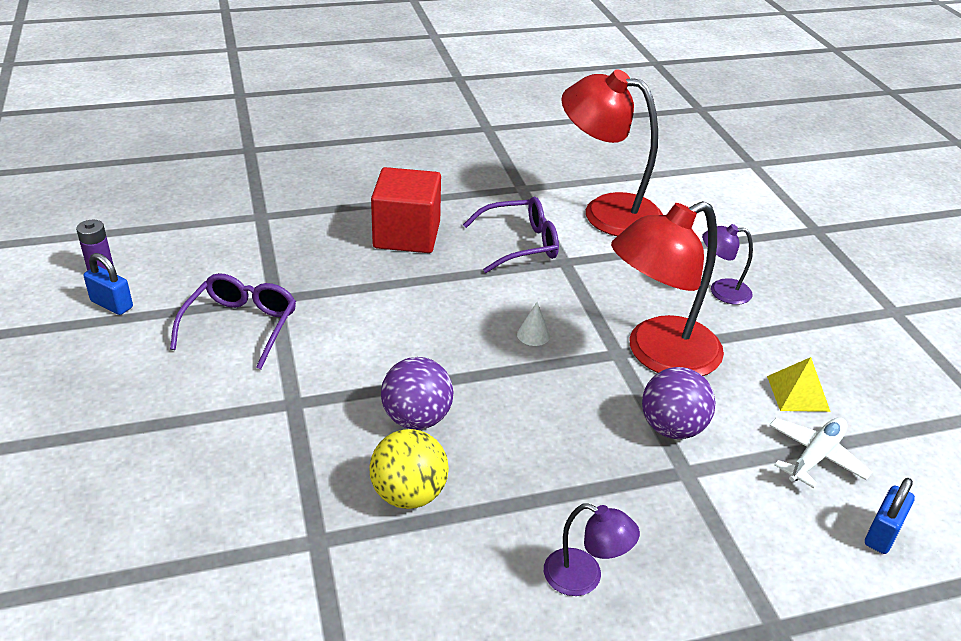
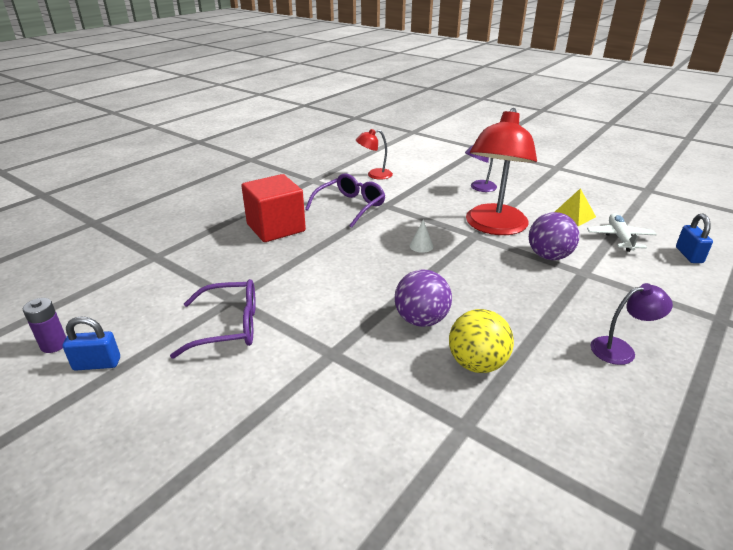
camera: 35 degrees left, 5 degrees down
(241, 326) = (229, 327): purple glasses -> purple glasses turned 105 degrees clockwise
(607, 212) = (374, 175): red lamp -> red lamp, size x0.48

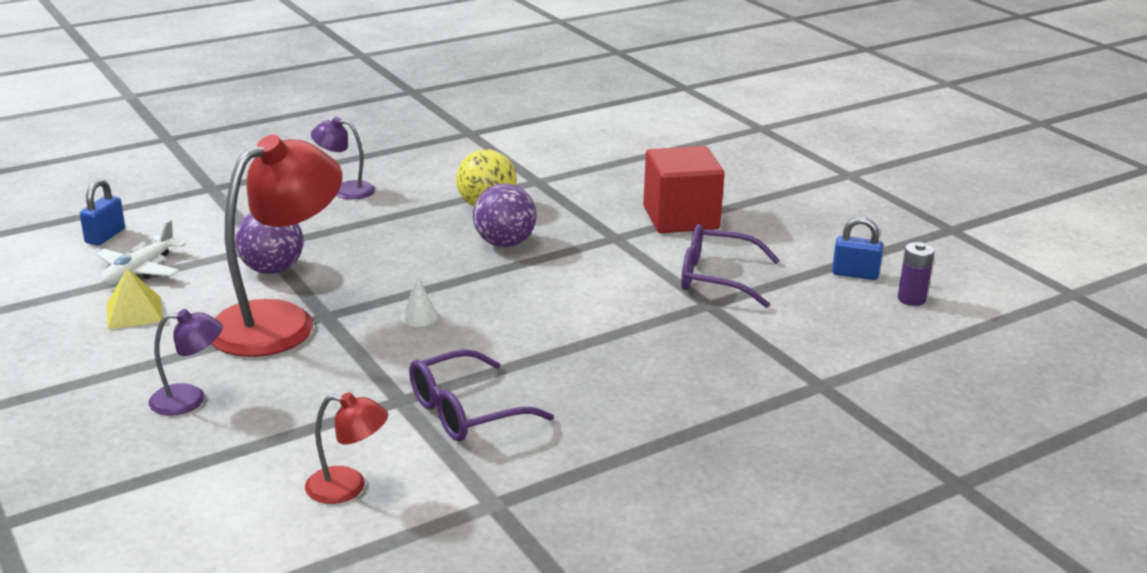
camera: 160 degrees left, 5 degrees down
(276, 228) = (620, 395): red cube -> red cube (681, 218)

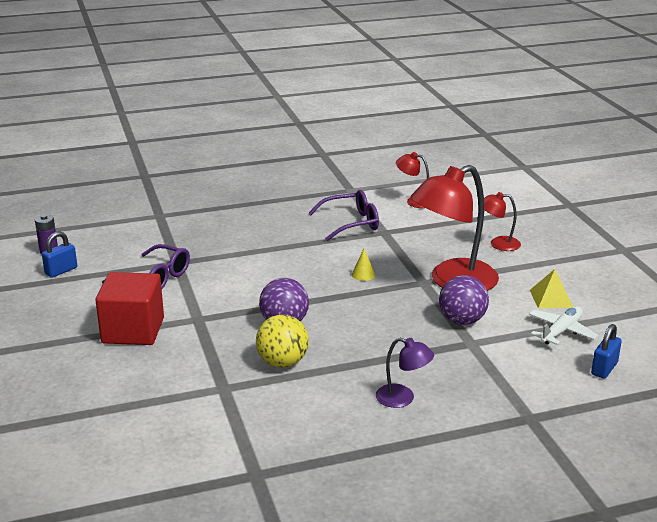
camera: 165 degrees left, 0 degrees up
(189, 399) = (498, 244): purple lamp -> red lamp
(419, 317) = (363, 274): white cone -> yellow cone
(855, 274) = (61, 271): blue padlock -> blue padlock turned 75 degrees counterclockwise

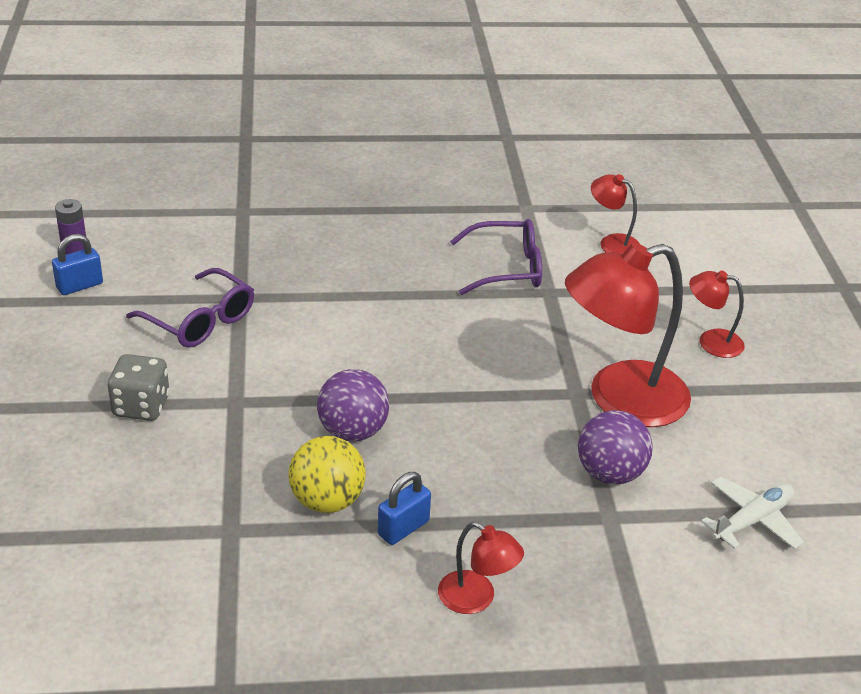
camera: 10 degrees right, 10 degrees up
(133, 330) = (141, 406): red cube -> grey dice
(363, 274) = (493, 364): yellow cone -> none
(403, 398) = (476, 599): purple lamp -> red lamp
(551, 298) = (757, 456): yellow pyramid -> none
(604, 369) = (795, 602): blue padlock -> blue padlock (403, 528)

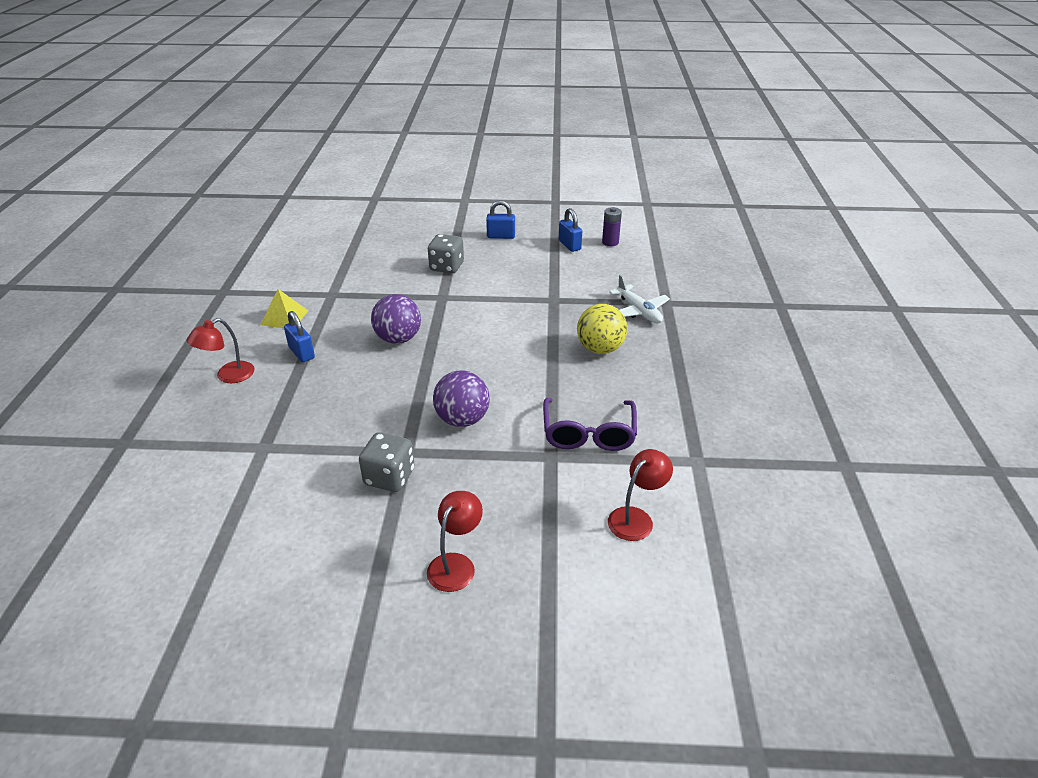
camera: 100 degrees right, 0 degrees up
(38, 356) = (501, 236): none -> blue padlock
(200, 321) = (527, 285): purple glasses -> none
(307, 574) = (284, 317): none -> yellow pyramid
(327, 501) = (339, 326): yellow ball -> yellow ball (600, 349)
(610, 473) = (306, 455): purple ball -> purple ball (462, 419)
(620, 399) = (389, 477): red lamp -> grey dice
(752, 520) = (215, 532): white plane -> white plane (639, 311)

